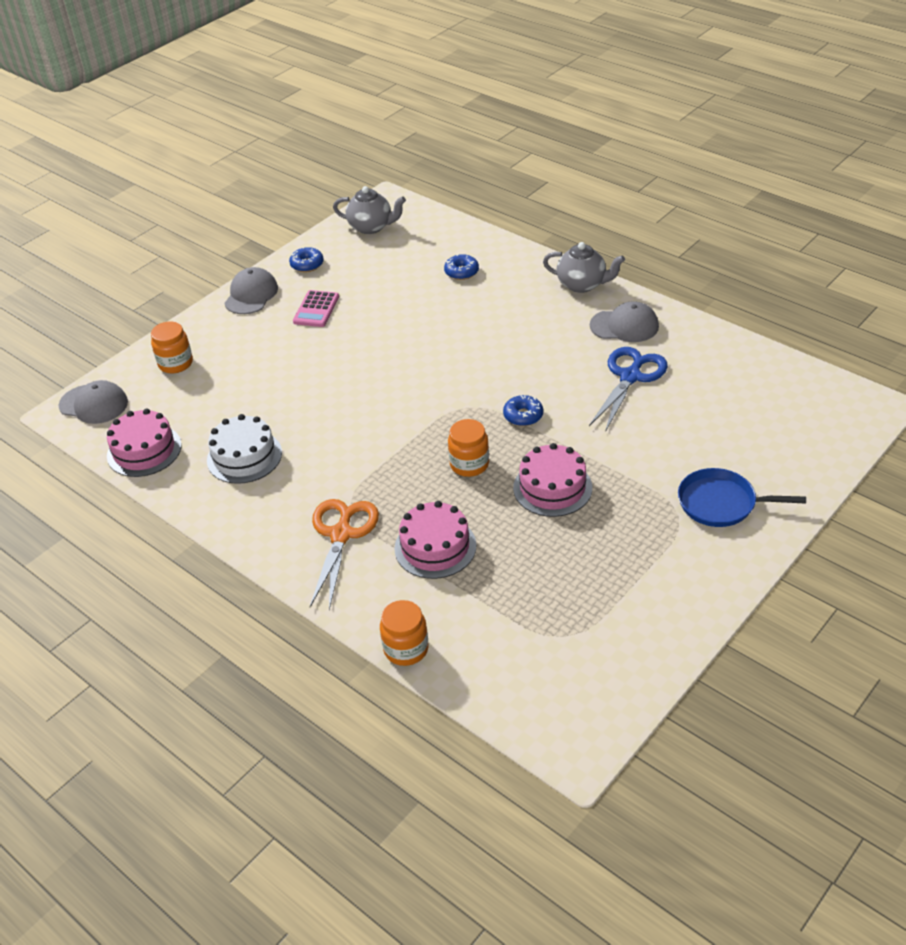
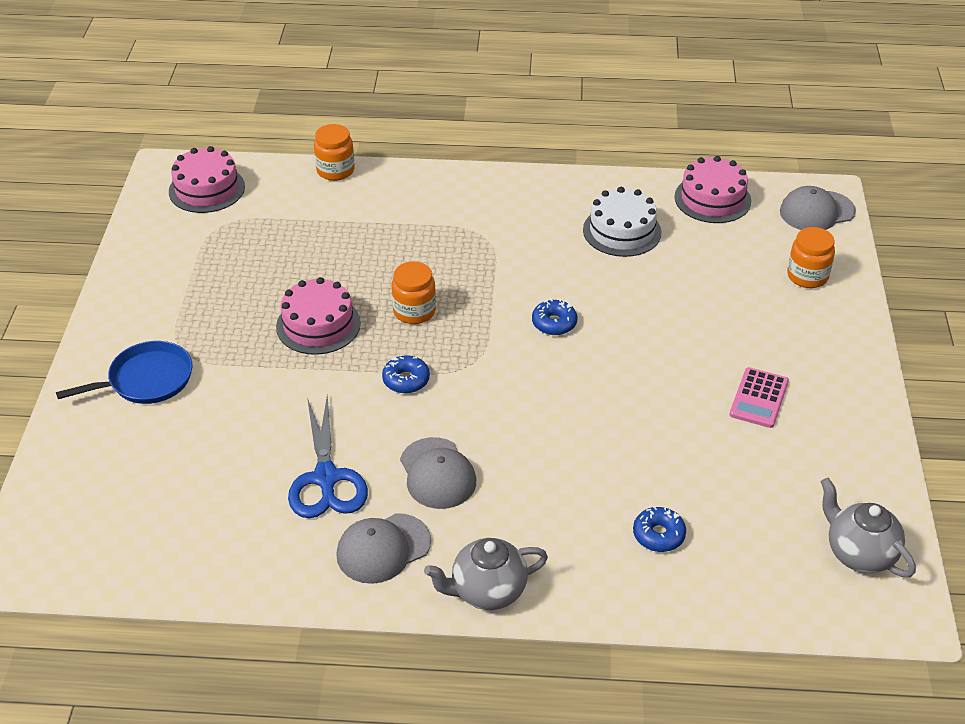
camera: 140 degrees right, 0 degrees up
(251, 295) = (853, 382): grey cap -> grey cap (437, 473)
(307, 264) = (853, 452): blue donut -> blue donut (554, 323)
(316, 309) = (759, 398): pink calculator -> pink calculator turned 135 degrees counterclockwise
(341, 534) = (465, 214): orange scissors -> none
(371, 227) = (859, 553): grey teapot -> grey teapot turned 75 degrees clockwise
(435, 547) = (379, 237): pink cake -> pink cake (207, 189)

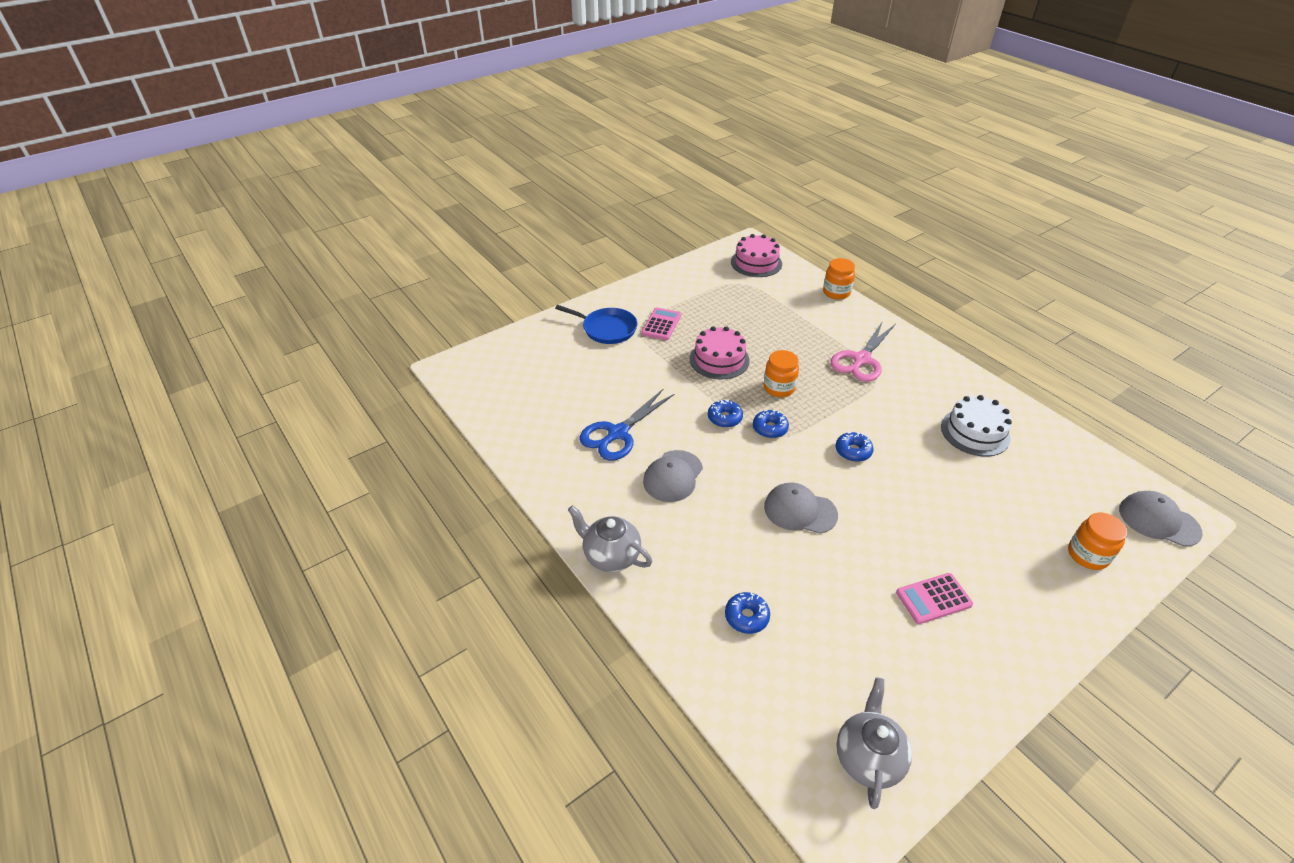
camera: 50 degrees right, 0 degrees up
(202, 331) = (661, 324): none -> pink calculator
(383, 548) = (594, 489): grey cap -> grey cap (800, 511)
(449, 228) = (861, 360): none -> pink scissors
(459, 357) = (770, 428): none -> blue donut
(712, 199) = (1075, 457): pink cake -> none

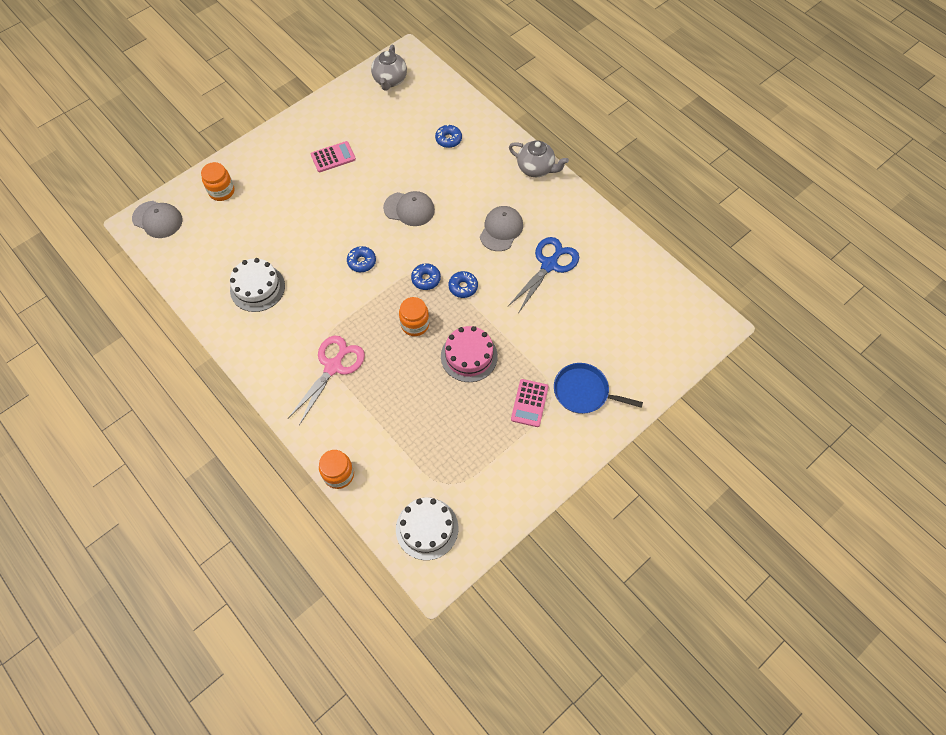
camera: 175 degrees right, 20 degrees up
(756, 263) = (427, 528): pink cake -> white cake

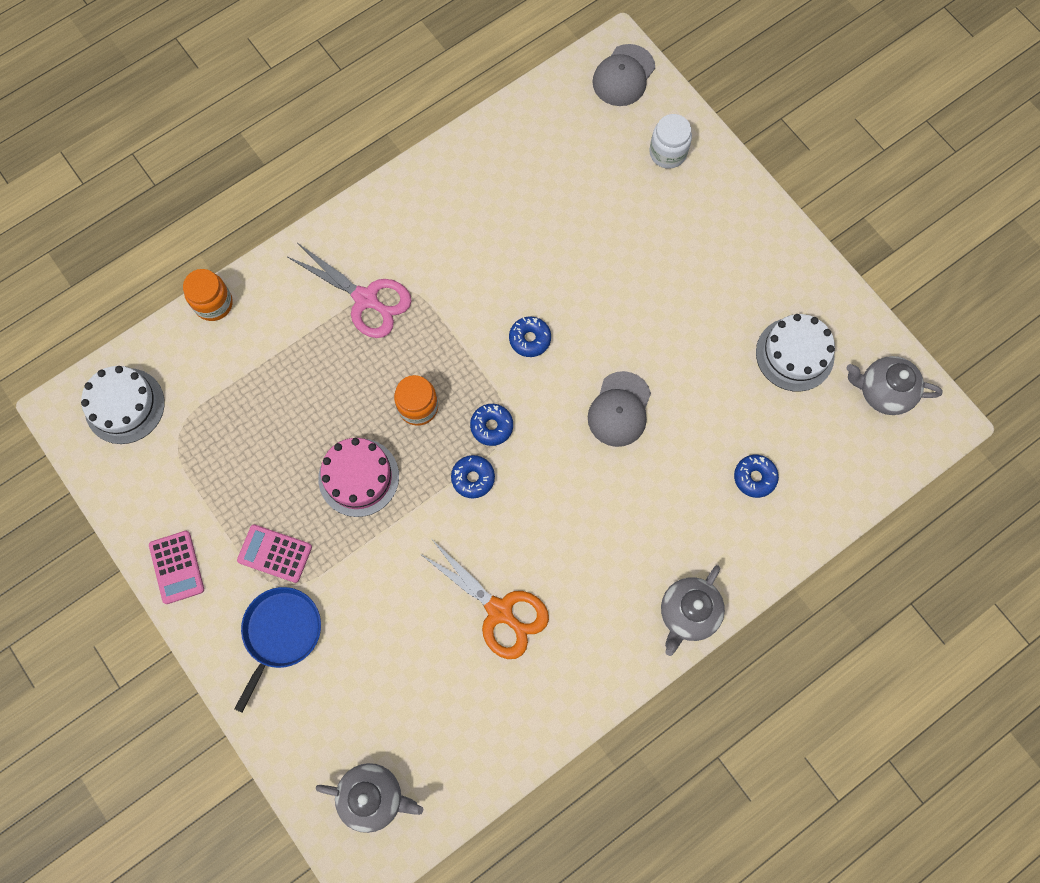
camera: 95 degrees right, 10 degrees up
(222, 191) = (667, 153): orange jar -> white jar
(257, 288) = (499, 204): white cake -> white cake (794, 354)
(333, 157) = (724, 302): pink calculator -> pink calculator (177, 567)
(501, 230) = (571, 544): grey cap -> none
(549, 265) = (499, 611): blue scissors -> orange scissors
(677, 324) = (373, 796): none -> grey teapot

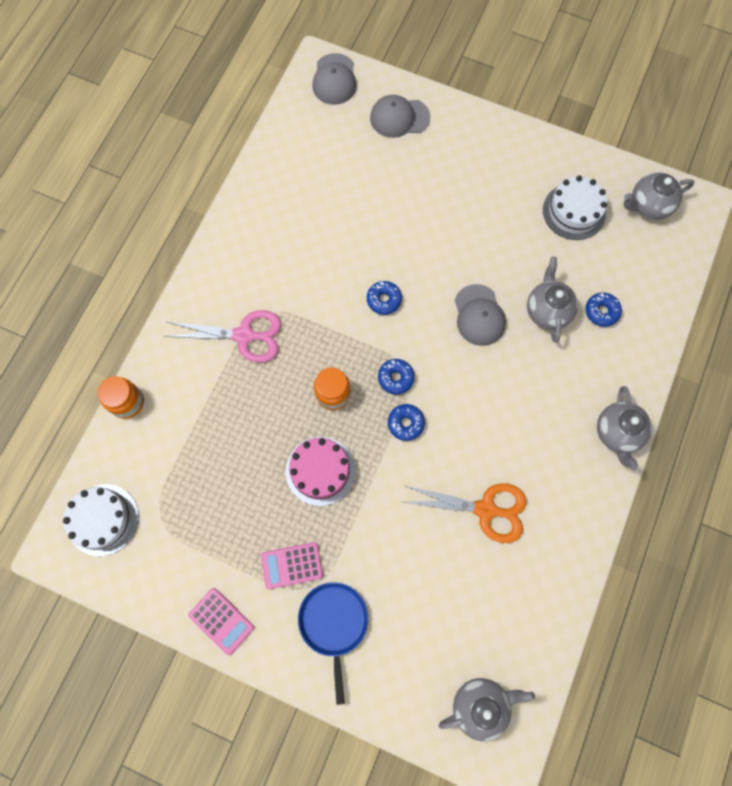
camera: 30 degrees left, 0 degrees up
(667, 153) = (399, 118): white jar -> grey cap
(696, 444) = (547, 310): none -> grey teapot

